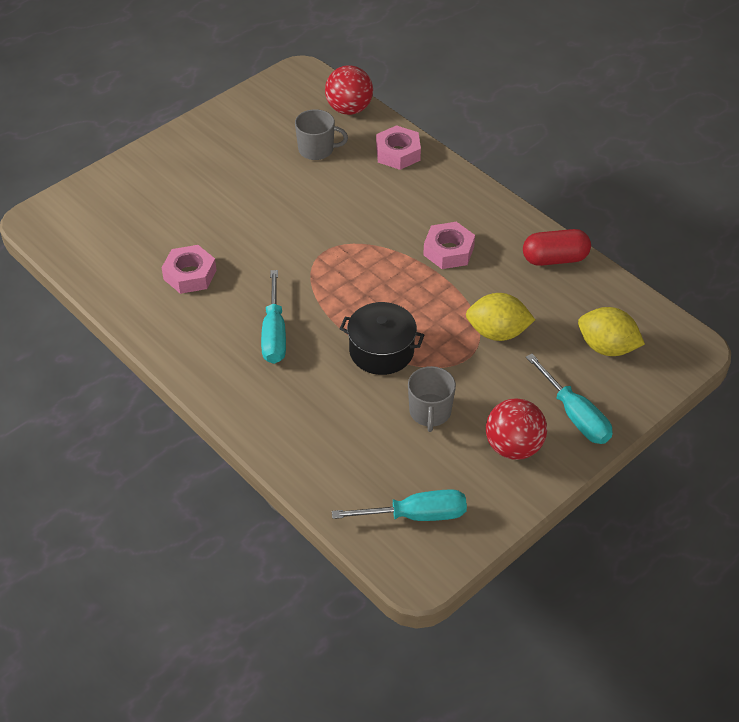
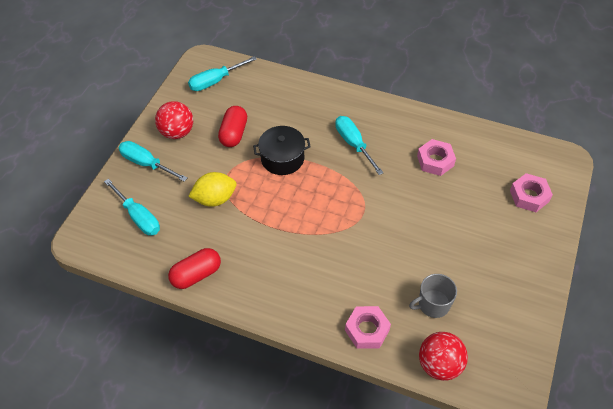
camera: 155 degrees right, 5 degrees up
(430, 412) = (234, 133): grey mug -> red capsule
(448, 251) = (277, 249): pink nut -> pink nut (529, 196)
(606, 347) = (138, 216): yellow lemon -> turquoise screwdriver

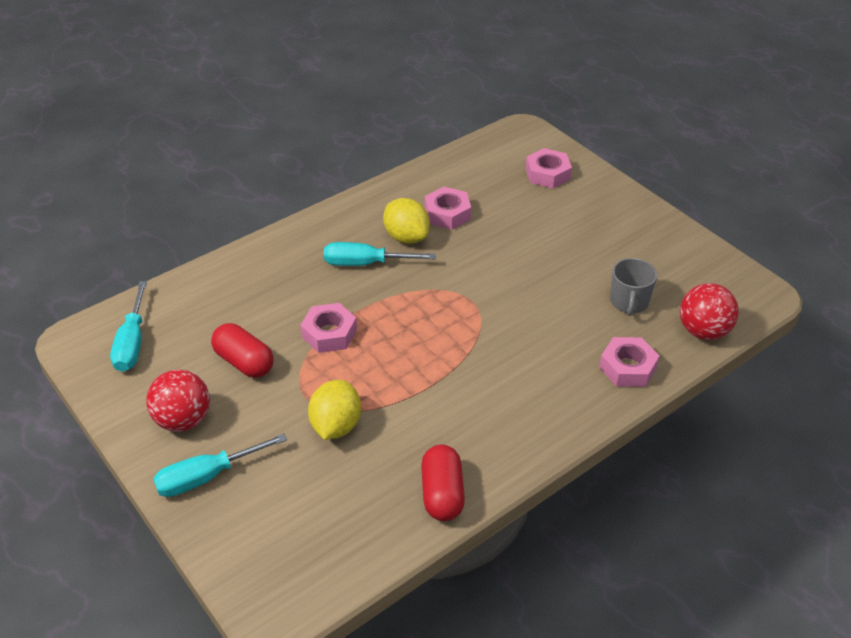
camera: 60 degrees left, 10 degrees down
(138, 216) = (294, 522): turquoise screwdriver -> none
(282, 158) = (329, 333): black pot -> pink nut
(394, 151) = (406, 237): none -> yellow lemon

